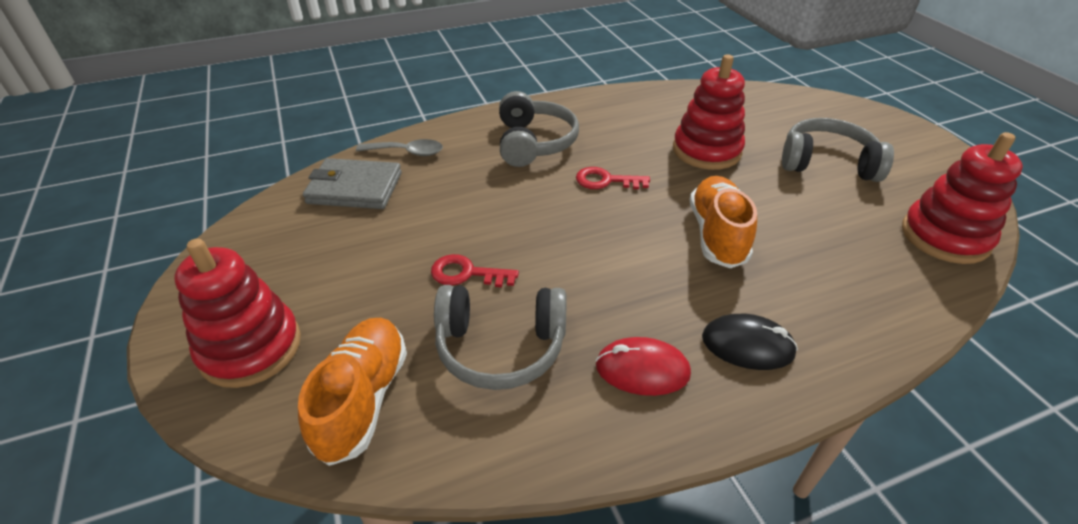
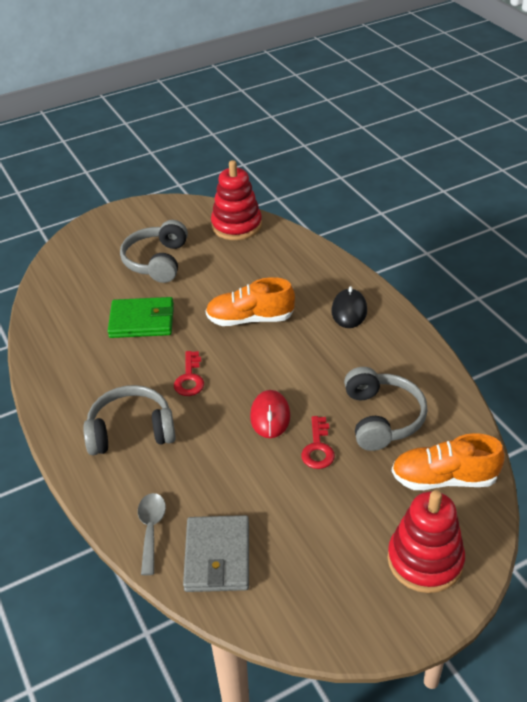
camera: 95 degrees left, 0 degrees up
(642, 369) = (380, 353): red mouse -> red mouse (270, 416)
(706, 151) = (142, 321): red stacking toy -> green wallet

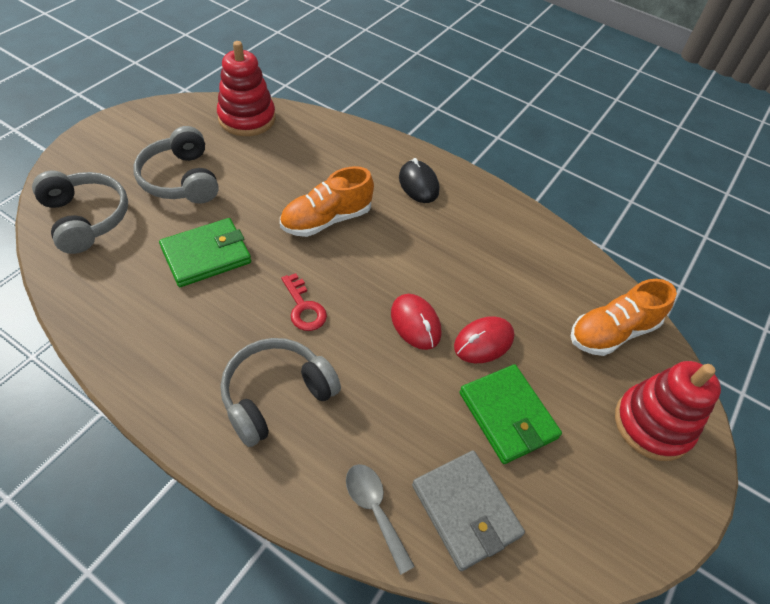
camera: 35 degrees left, 10 degrees up
(298, 506) = (507, 415): none -> green wallet
(318, 448) = (483, 342): red key -> red mouse
(382, 418) = (520, 288): grey headphones -> grey headphones (86, 218)

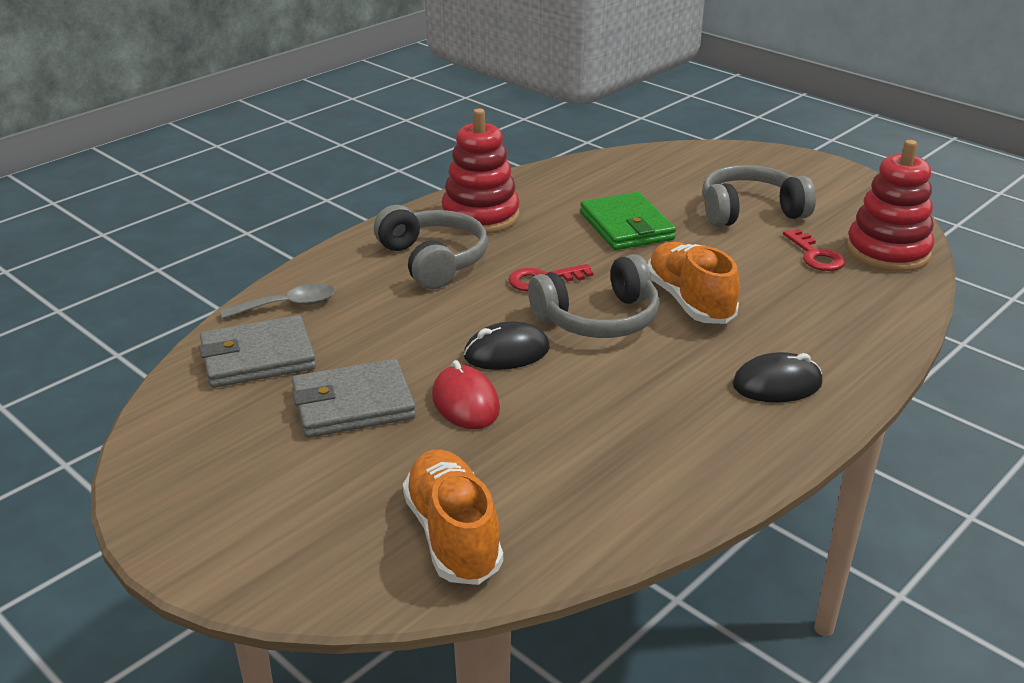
camera: 105 degrees right, 20 degrees down
(86, 218) = (679, 167): grey headphones -> grey headphones (598, 319)
(253, 152) = (815, 255): none -> red key
(415, 323) = (506, 352): red mouse -> black mouse
(507, 415) = (353, 404): green wallet -> grey wallet
(652, 424) = (286, 534): red stacking toy -> red stacking toy (480, 216)

